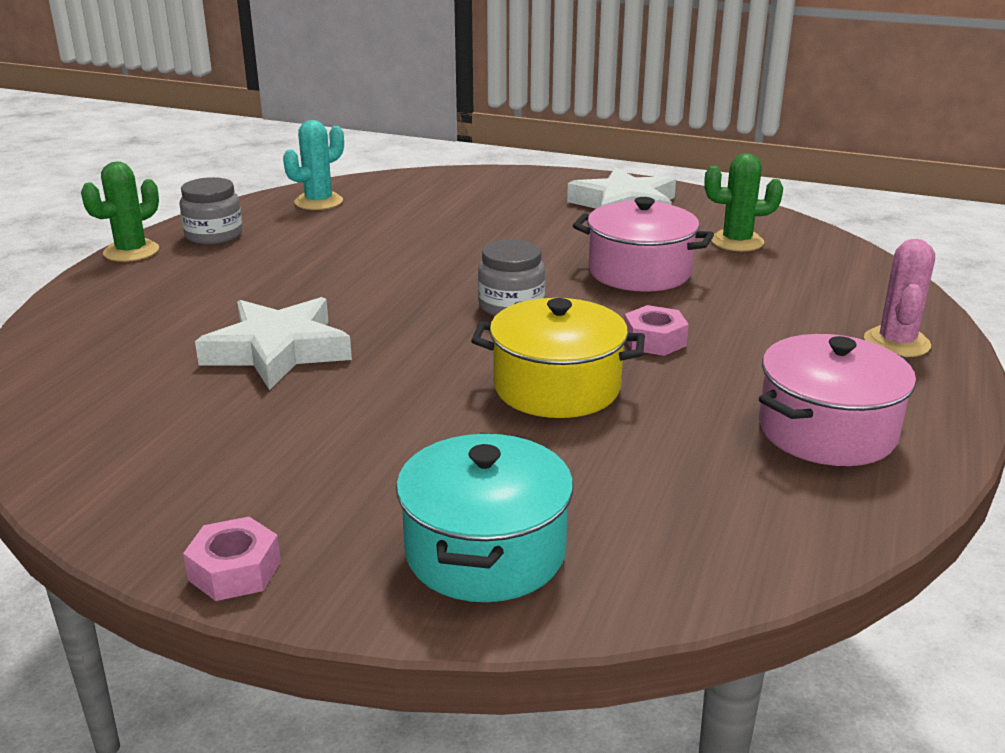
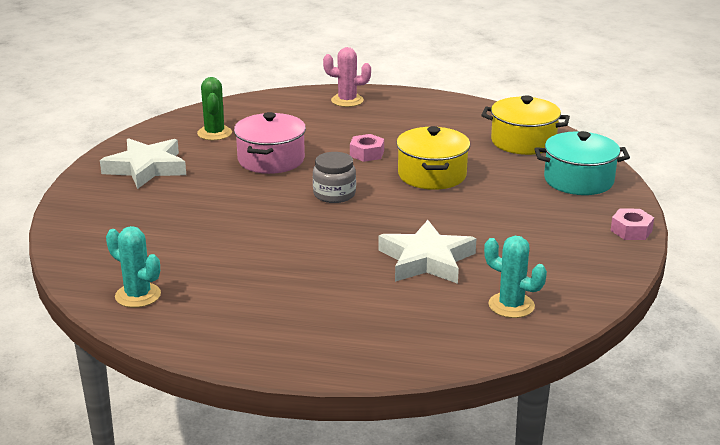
camera: 100 degrees left, 0 degrees up
(107, 396) = (511, 305): none -> turquoise cactus
(131, 251) = (273, 366): green cactus -> none
(214, 235) = (227, 332): grey jar -> none
(700, 513) = (523, 142): none -> yellow pot
(826, 431) = (442, 118): pink pot -> none

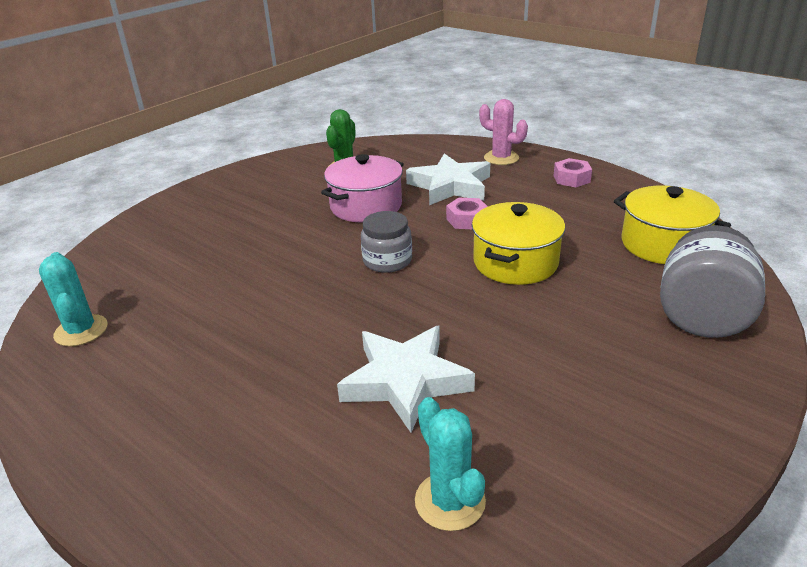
camera: 30 degrees right, 5 degrees up
(146, 168) = (250, 191): white star -> white star (450, 186)
(578, 180) = (702, 316): turquoise pot -> grey jar
(631, 230) = (731, 424): pink nut -> pink nut (571, 179)

